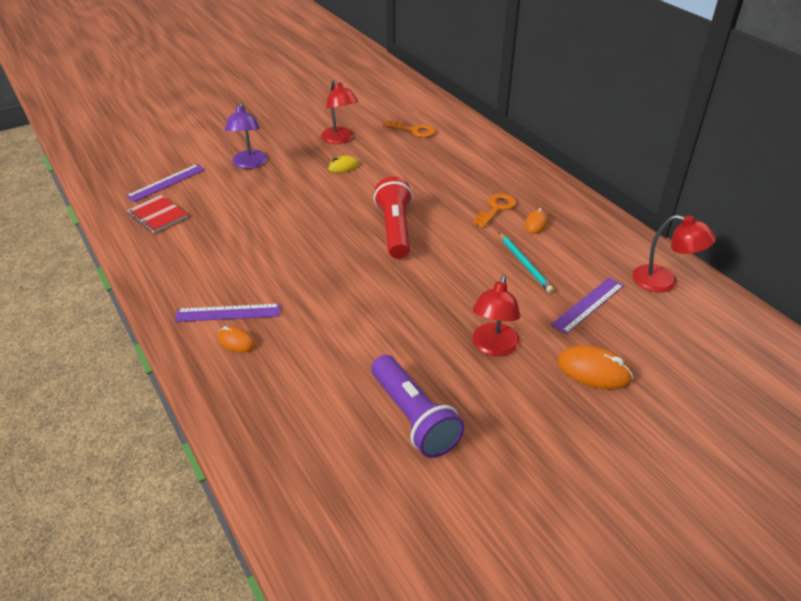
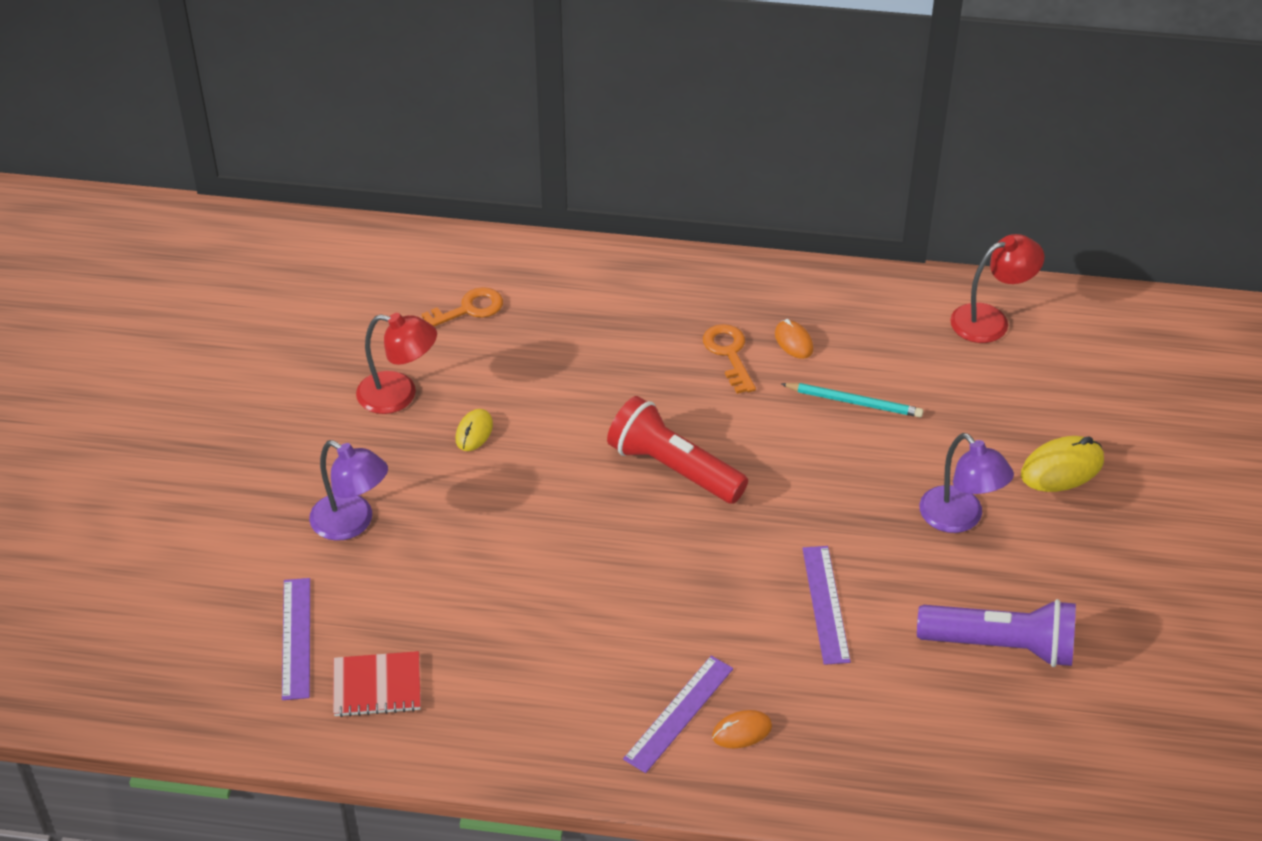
camera: 50 degrees left, 5 degrees up
(493, 347) = (959, 519): red lamp -> purple lamp
(588, 305) = (968, 402): purple ruler -> purple ruler (825, 604)
(594, 371) = (1062, 468): orange mouse -> yellow mouse

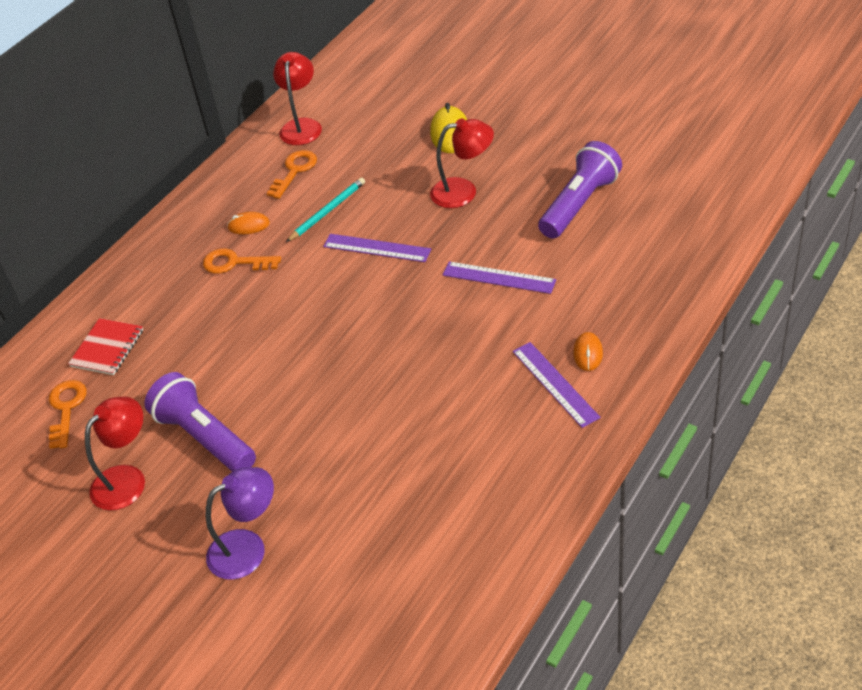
camera: 60 degrees left, 0 degrees up
(296, 638) = (350, 620): purple ruler -> purple ruler (377, 248)
(377, 686) = (433, 571): red notebook -> red notebook (107, 348)
(474, 432) = (204, 437): yellow mouse -> purple flashlight
(673, 468) = (324, 324): red flashlight -> none
(906, 345) = (294, 171): none -> orange key
(959, 519) = (463, 191): purple lamp -> red lamp

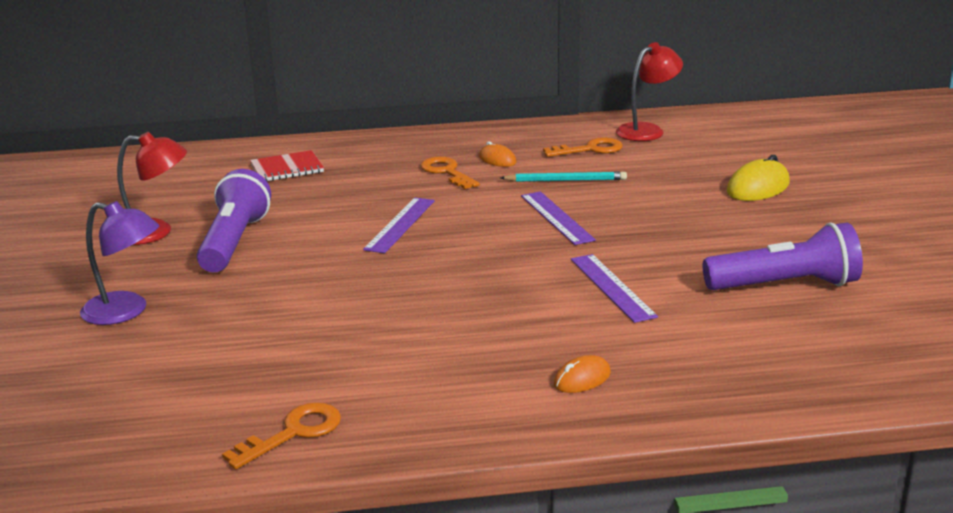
camera: 45 degrees right, 20 degrees down
(66, 409) = (205, 181): orange key -> orange key (293, 433)
(463, 191) = (695, 224): red lamp -> none
(555, 384) = (512, 378): purple ruler -> purple ruler (400, 224)

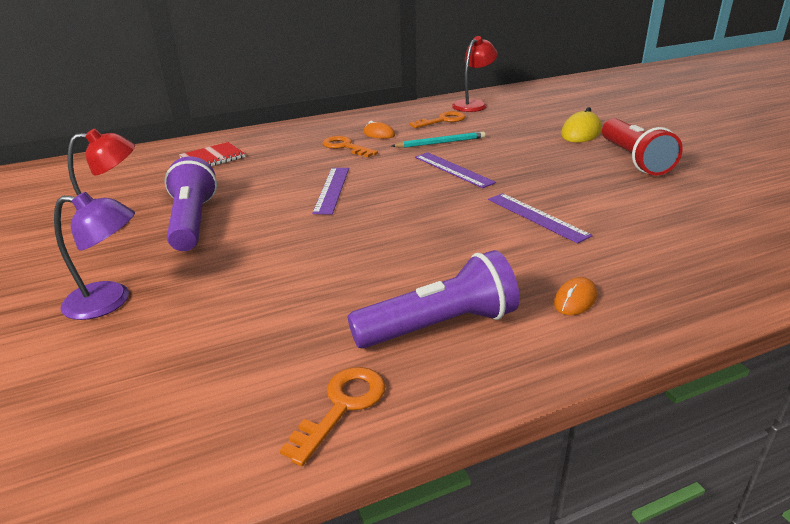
camera: 15 degrees left, 5 degrees up
(785, 285) = (663, 198): purple flashlight -> purple flashlight (439, 326)
(795, 233) = (634, 160): none -> red flashlight

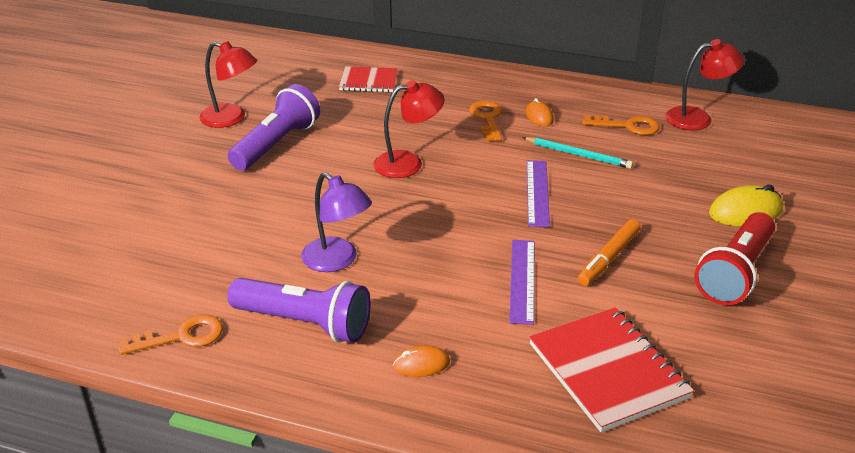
camera: 40 degrees right, 5 degrees up
(110, 301) = (159, 187): purple lamp -> purple lamp (337, 261)
(332, 190) = (408, 163): purple ruler -> red lamp
(560, 182) = (608, 258): none -> orange marker
(679, 236) = (608, 371): none -> red notebook

